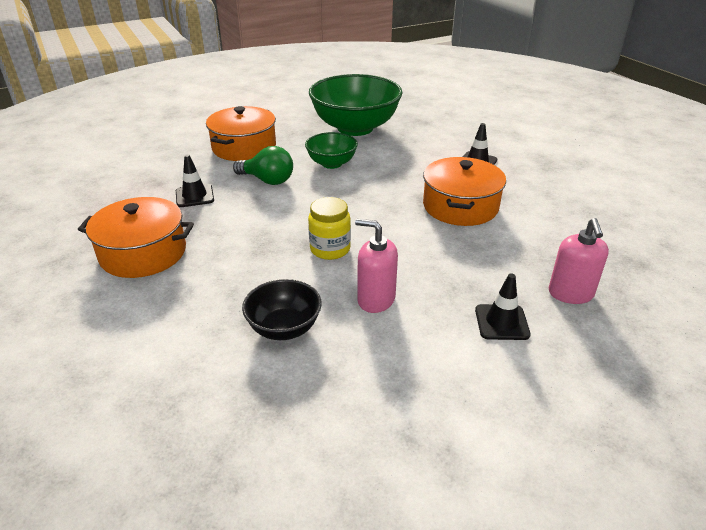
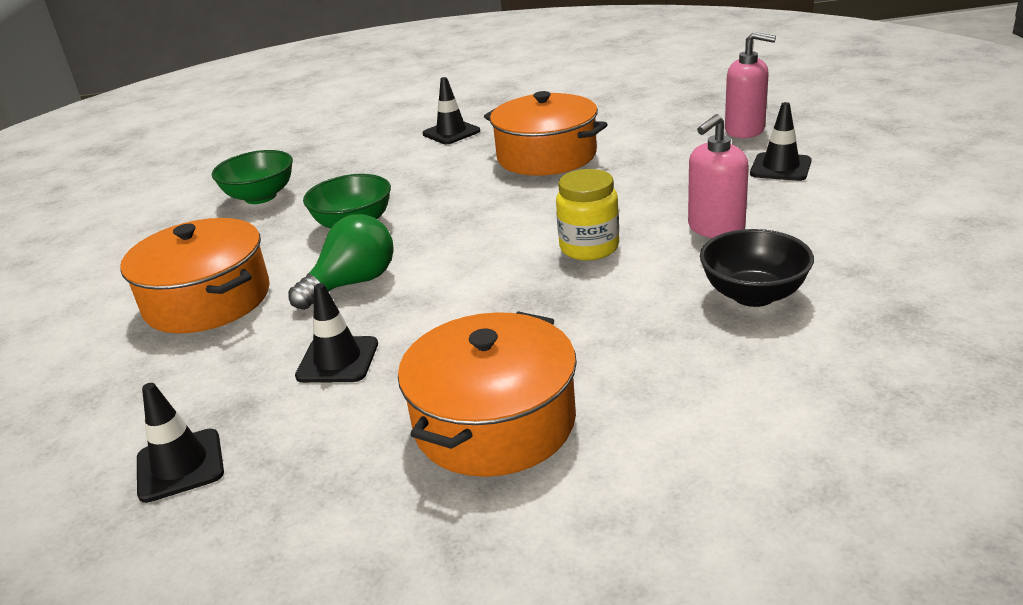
camera: 65 degrees left, 5 degrees down
(116, 182) = (180, 465): none -> black traffic cone
(355, 128) = (260, 197): green bowl -> green bowl, size x0.51

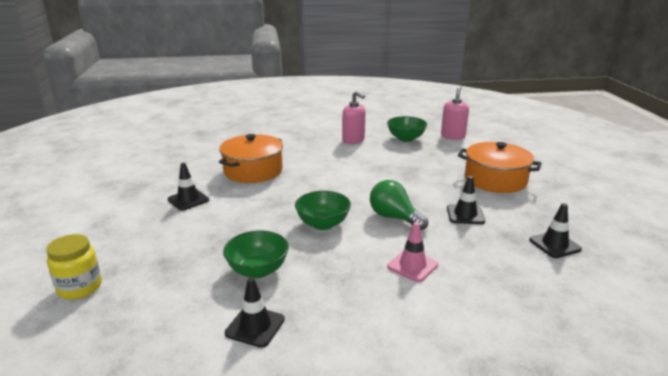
camera: 95 degrees left, 5 degrees down
(207, 300) = (412, 266): orange pot -> pink traffic cone
(589, 248) = (365, 162): yellow jar -> yellow jar (80, 288)
(745, 130) = (254, 129): pink soap dispenser -> pink soap dispenser (453, 136)
(753, 295) = (406, 138): black bowl -> green bowl
(780, 167) = (300, 126): black traffic cone -> black traffic cone (255, 326)

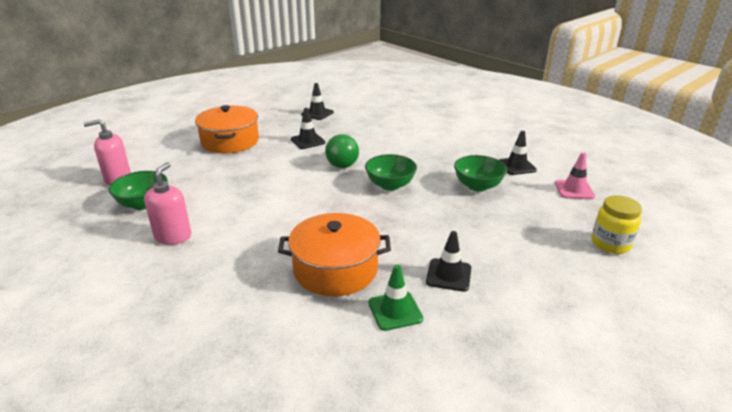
camera: 125 degrees left, 5 degrees up
(195, 175) = (395, 311): none -> green traffic cone
(412, 266) = (396, 143): pink traffic cone -> pink traffic cone (574, 190)

